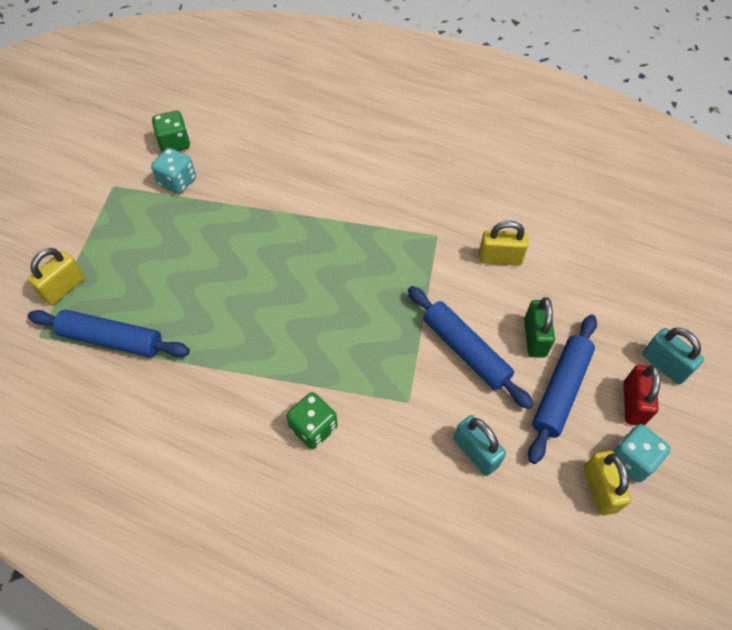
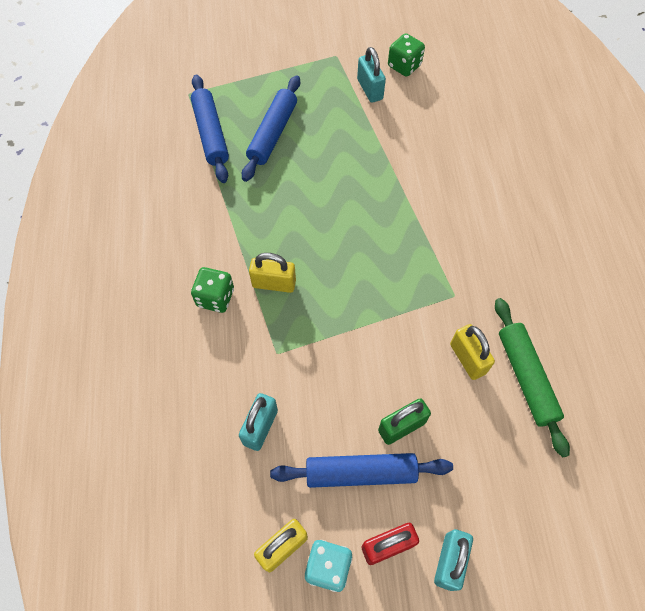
camera: 60 degrees right, 5 degrees up
(64, 288) = (233, 83): yellow padlock -> yellow padlock (274, 283)
(177, 182) = (370, 89): turquoise dice -> turquoise padlock
(465, 351) = (351, 374): blue rolling pin -> blue rolling pin (273, 133)
(538, 229) = (526, 377): none -> green rolling pin

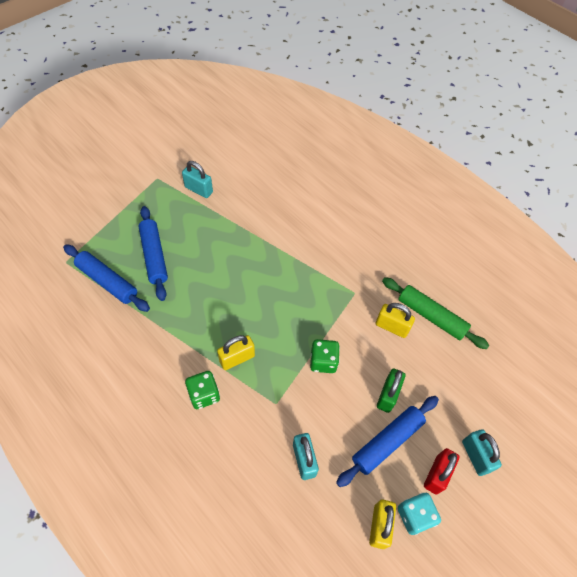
camera: 40 degrees left, 5 degrees down
(404, 66) = (209, 162): green dice -> green dice (323, 361)

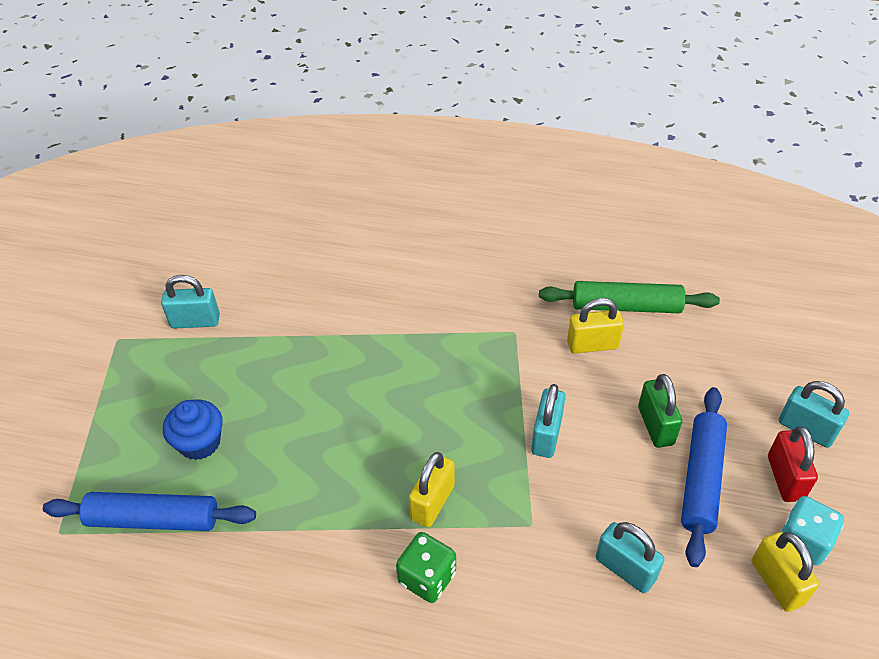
camera: 30 degrees left, 10 degrees down
(154, 256) = (200, 443): blue rolling pin -> blue cupcake
(323, 361) = (546, 435): green dice -> turquoise padlock

